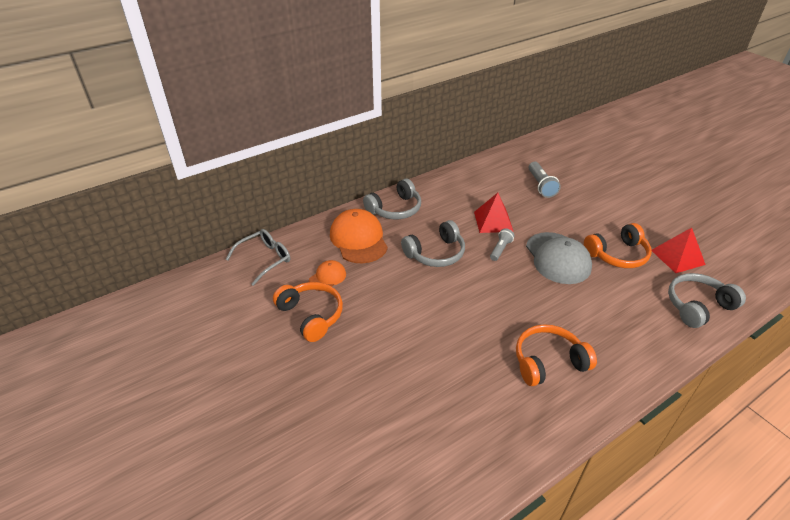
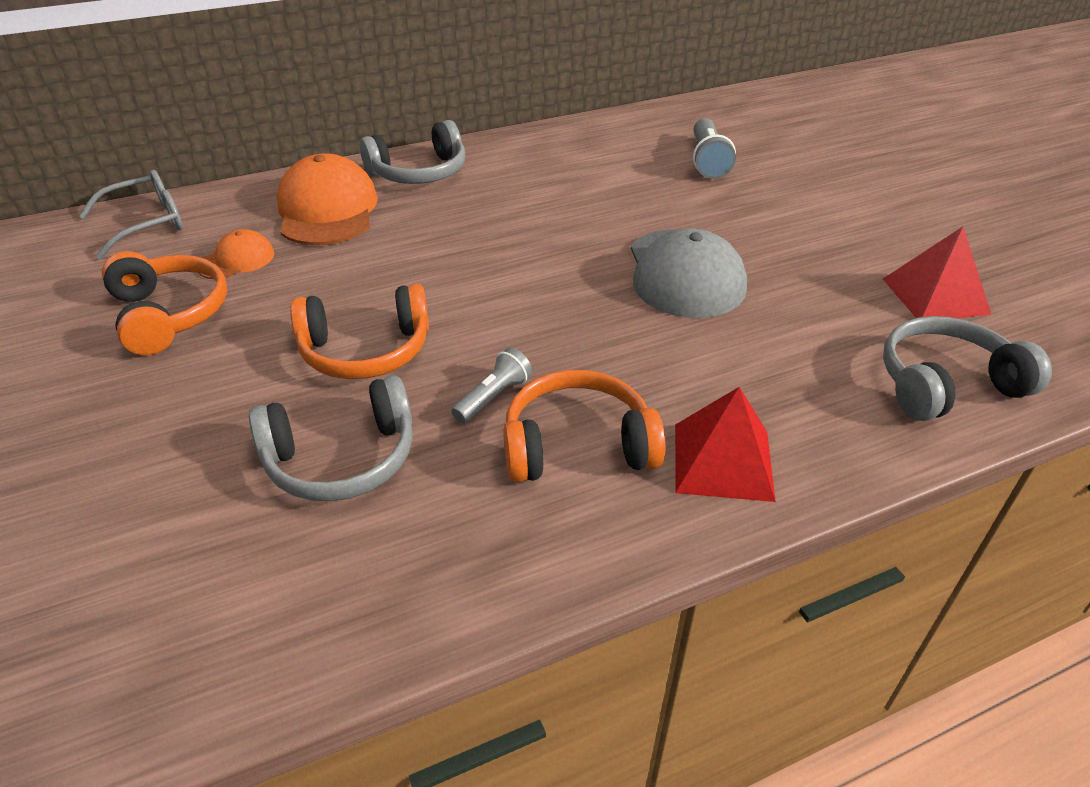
camera: 10 degrees right, 0 degrees up
(435, 253) = (453, 244): grey headphones -> grey headphones (342, 458)
(493, 221) = (589, 206): red pyramid -> red pyramid (723, 461)
(500, 249) = (580, 249): grey flashlight -> grey flashlight (493, 397)
(617, 255) = (809, 280): orange headphones -> orange headphones (366, 350)

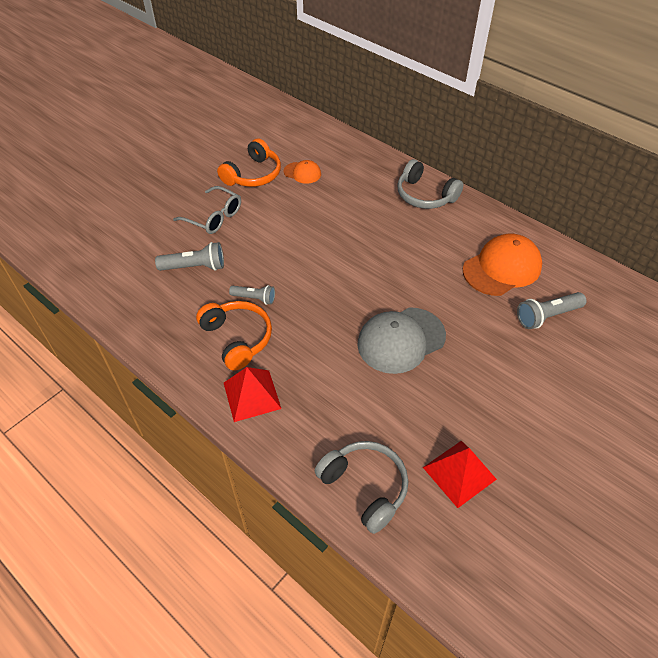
camera: 65 degrees right, 10 degrees up
(147, 223) = (311, 132): grey glasses -> grey glasses (214, 217)
(327, 210) = (363, 180): orange cap -> orange cap (502, 268)
(342, 458) = (195, 267): grey headphones -> grey flashlight
(366, 350) = (263, 244): orange headphones -> none

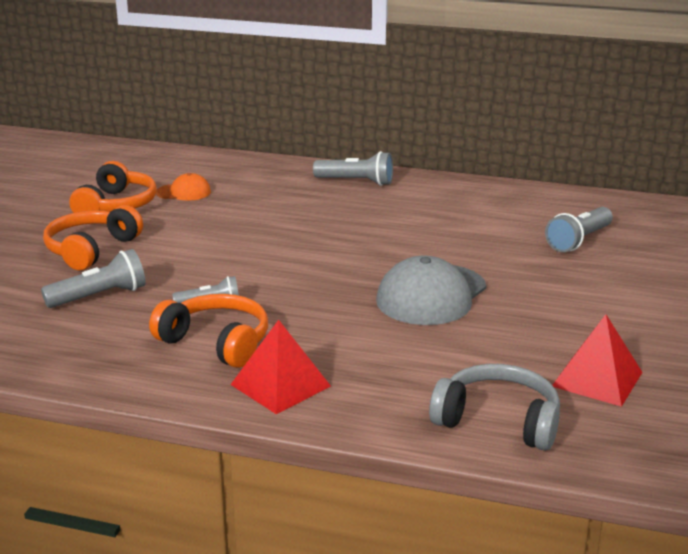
camera: 25 degrees left, 25 degrees down
(214, 217) = (91, 249): grey glasses -> orange headphones
(425, 195) = (356, 182): grey headphones -> grey flashlight
(502, 268) = (496, 217): orange cap -> none

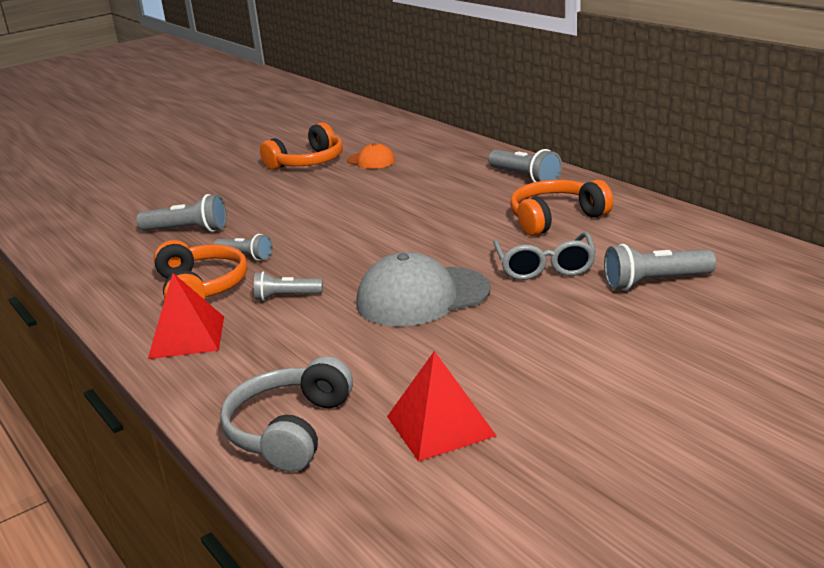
camera: 40 degrees right, 0 degrees up
(91, 249) = (238, 193): orange headphones -> orange headphones (555, 218)
(314, 327) = (286, 297): none -> grey flashlight
(487, 248) = (545, 267): none -> grey glasses
(498, 421) = (289, 430): grey headphones -> grey headphones turned 135 degrees counterclockwise

